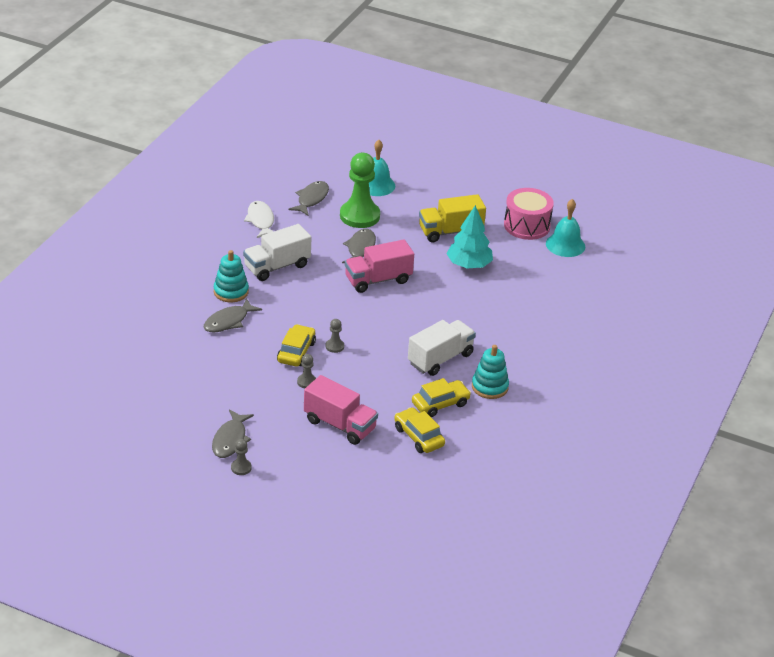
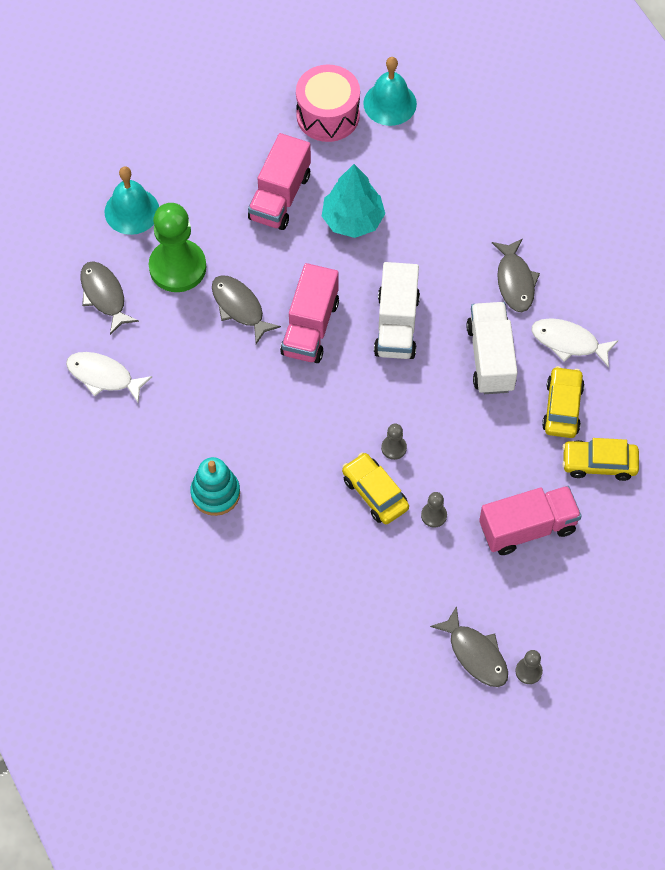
camera: 50 degrees left, 25 degrees up
(228, 321) = (268, 529): grey fish -> grey fish (515, 281)
(277, 266) = (205, 415): white truck -> white truck (396, 325)
(450, 232) = (280, 197): yellow truck -> pink truck
(489, 387) = (569, 342): turquoise stacking toy -> white fish

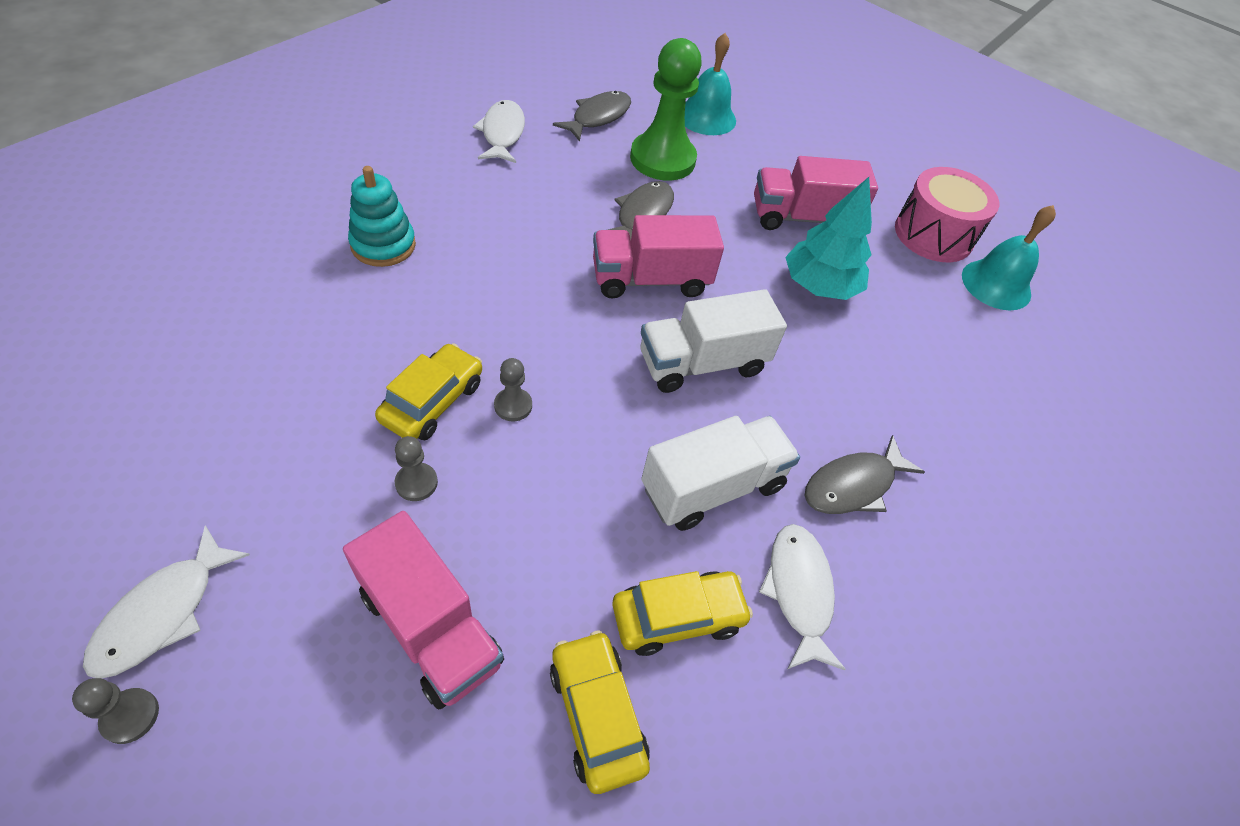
camera: 60 degrees right, 10 degrees down
(475, 654) = (163, 612): grey fish -> white fish

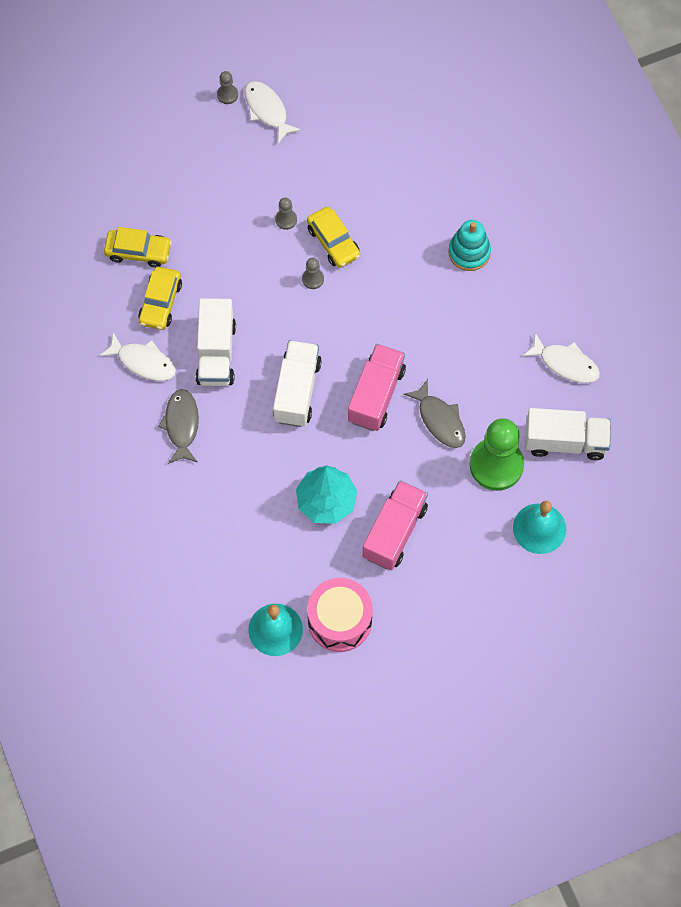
camera: 125 degrees right, 15 degrees up
(430, 627) = (209, 203): pink truck -> none
(598, 117) = (565, 441): grey fish -> white truck

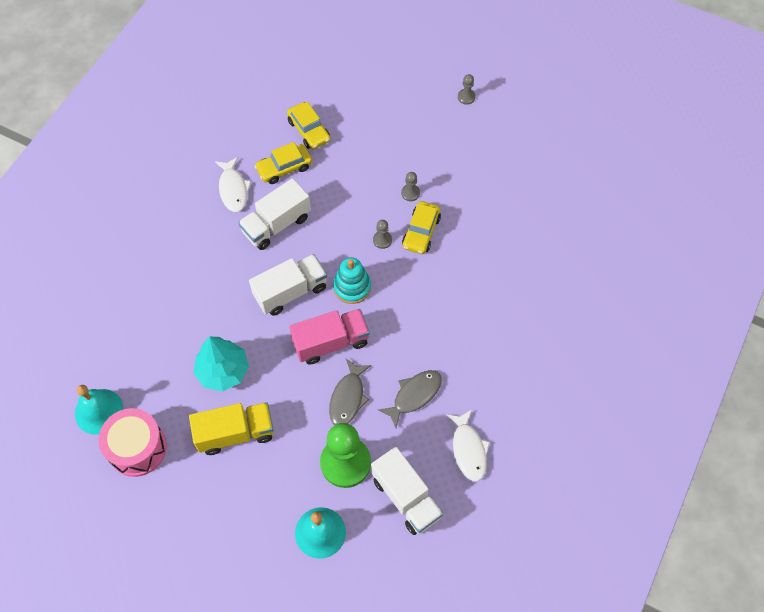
camera: 50 degrees right, 5 degrees down
(181, 425) = (206, 243): grey fish -> grey fish (414, 395)
(267, 110) = (478, 126): white fish -> none
(394, 532) = (235, 433): pink truck -> yellow truck
(469, 252) = (494, 320): turquoise stacking toy -> turquoise stacking toy (352, 287)

